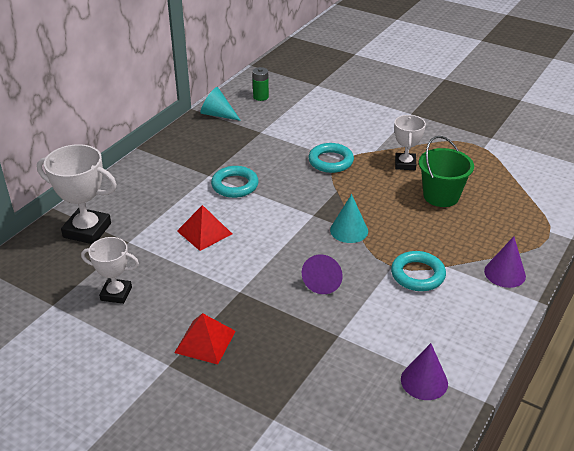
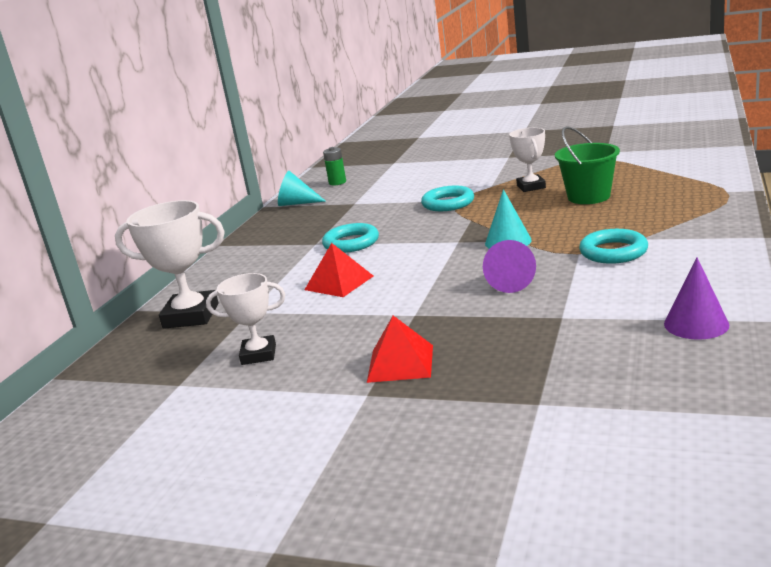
camera: 10 degrees left, 15 degrees down
(505, 273) = (708, 228): purple cone -> none

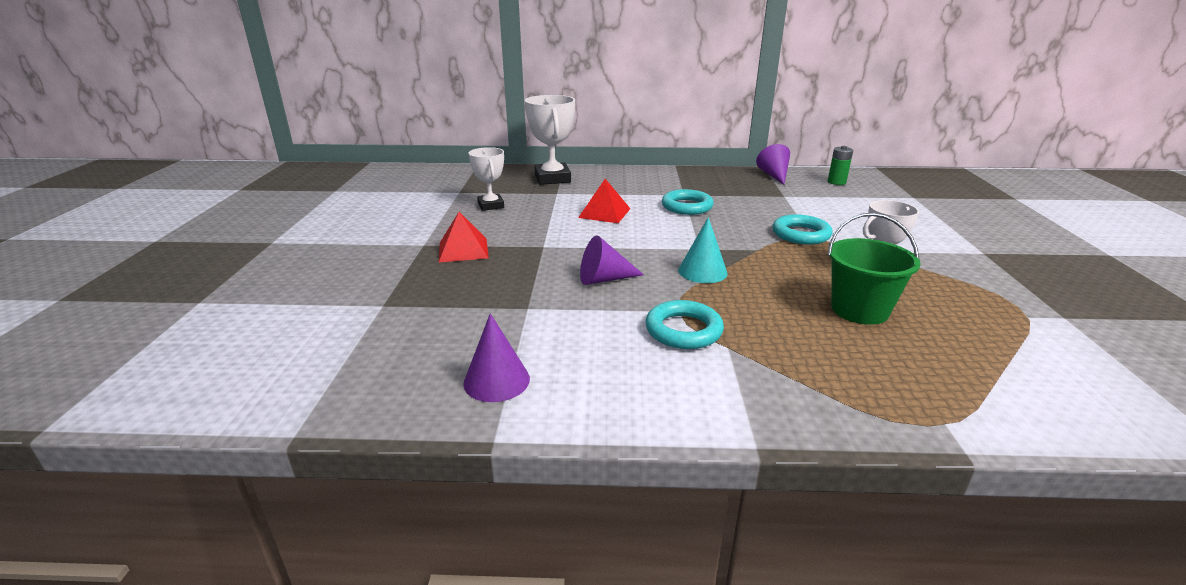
camera: 70 degrees right, 5 degrees up
(297, 203) = (774, 175): turquoise cone -> purple cone

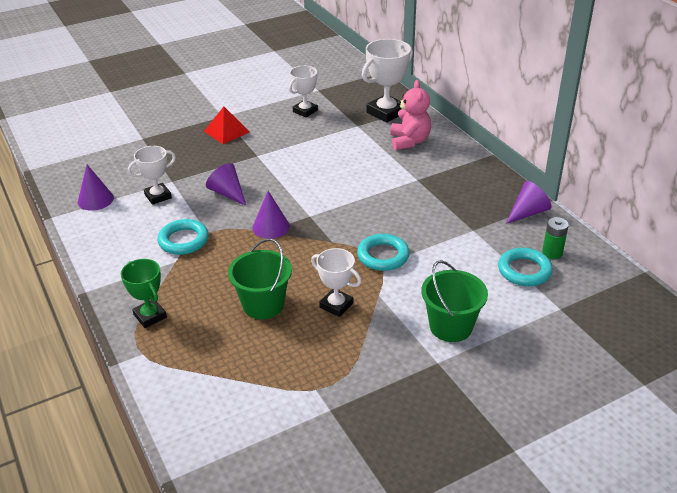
camera: 60 degrees right, 10 degrees up
(553, 326) = (158, 196): none -> white trophy
(604, 213) = (337, 158): red pyramid -> none
(616, 182) = (409, 141): none -> pink teddy bear
(687, 206) = (389, 188): turquoise ring -> turquoise ring (524, 271)
(702, 271) = (271, 227): turquoise cone -> purple cone
(853, 396) = (150, 316): none -> green trophy
(929, 235) = (451, 326): none -> green bucket

